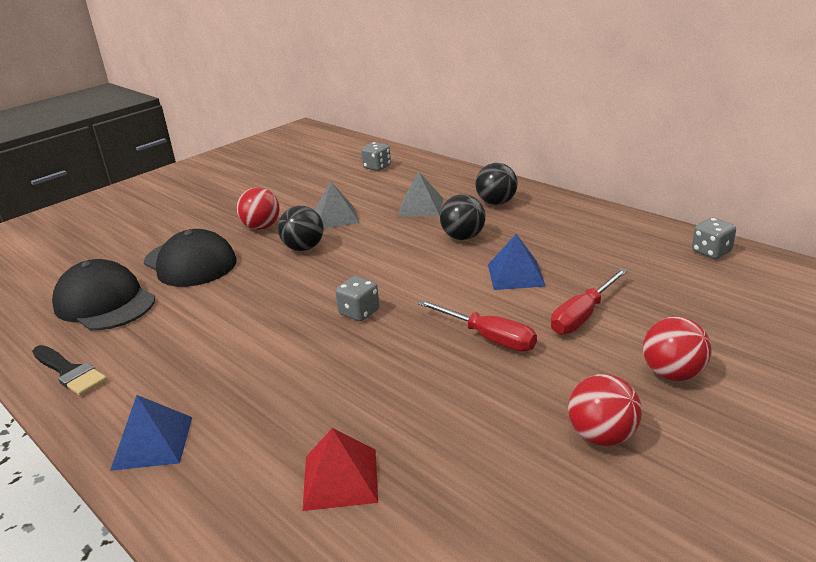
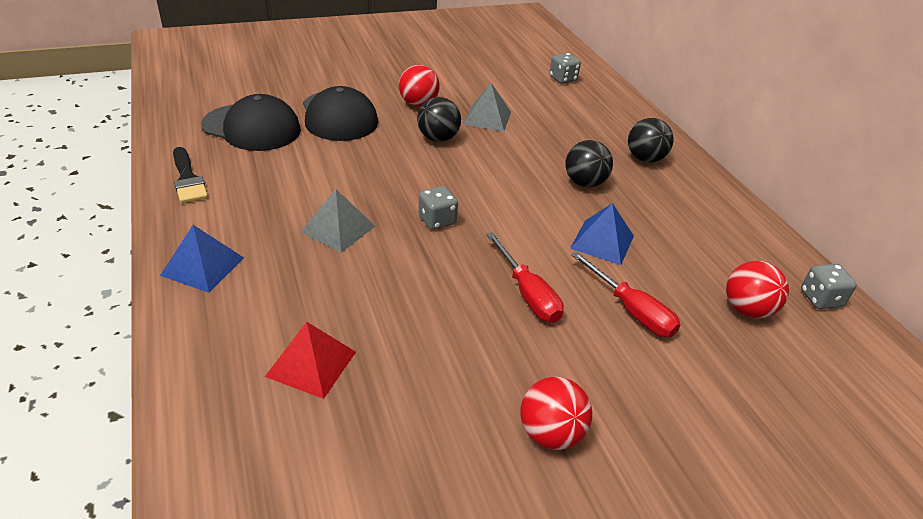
camera: 20 degrees right, 10 degrees up
(105, 303) = (252, 128): black cap -> black cap turned 135 degrees clockwise
(421, 207) = (570, 136): grey pyramid -> grey pyramid (338, 228)
(583, 316) = (631, 310): red screwdriver -> red screwdriver turned 105 degrees counterclockwise
(672, 374) = (667, 407): red ball -> red ball (747, 309)

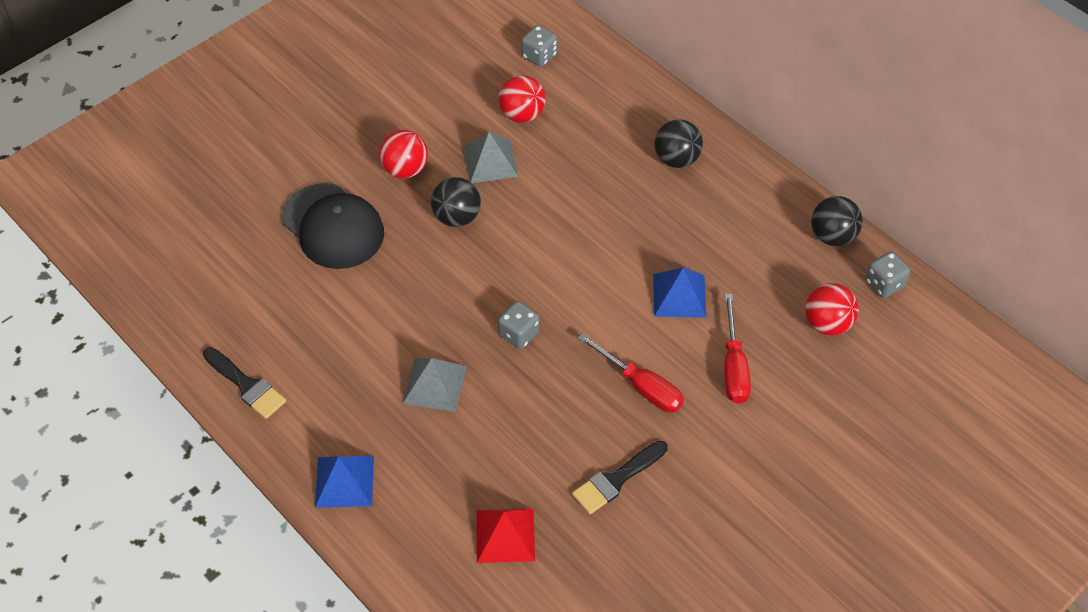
camera: 20 degrees left, 15 degrees up
(252, 128) = (254, 285): black cap -> none
(456, 359) = (616, 479): none -> black brush
(550, 433) = (718, 514): red ball -> red ball (522, 114)
(584, 183) = (632, 221): black ball -> black ball (832, 236)
(631, 310) = (733, 366): red screwdriver -> red screwdriver turned 60 degrees clockwise

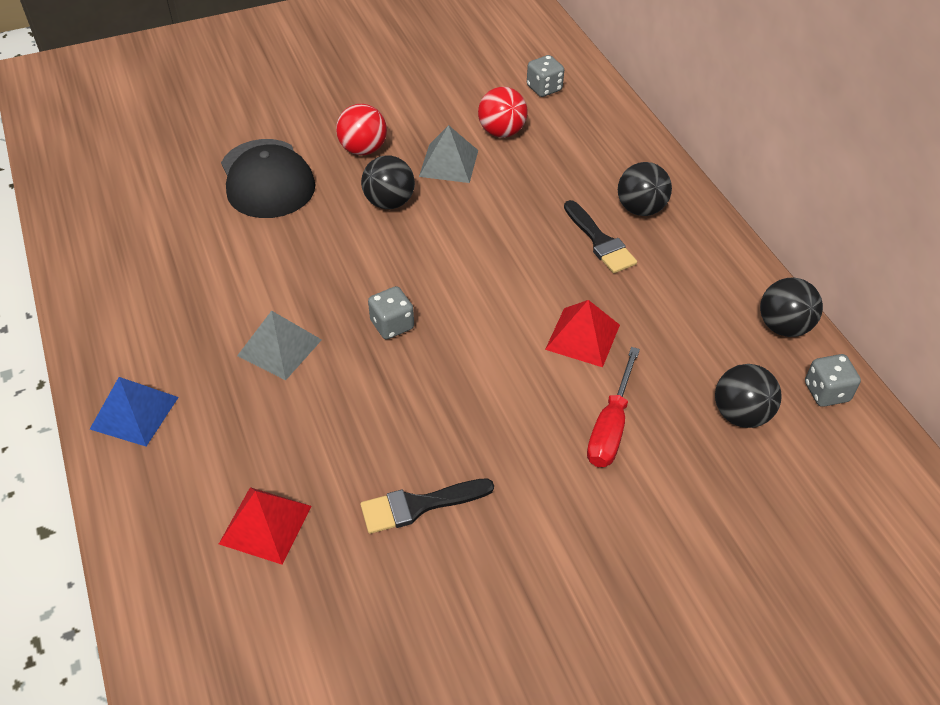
camera: 20 degrees right, 5 degrees down
(246, 385) = (99, 293): black brush -> black brush (600, 241)
(641, 386) = (496, 415): red screwdriver -> none
(679, 295) = (583, 337): blue pyramid -> red pyramid
(827, 323) = (740, 414): red ball -> black ball

